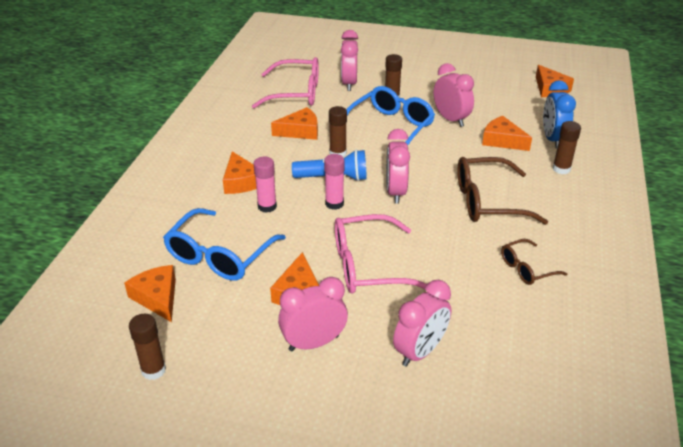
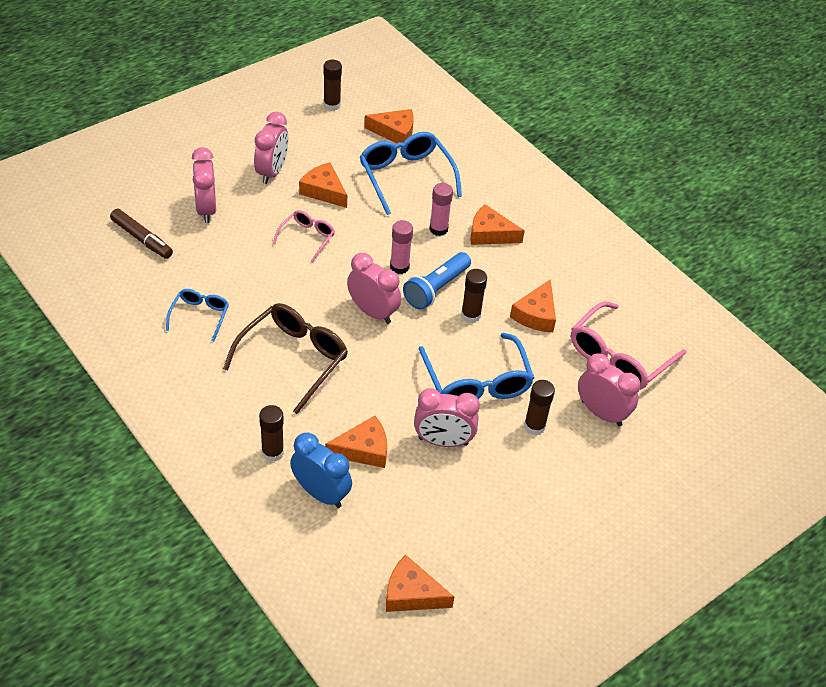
camera: 125 degrees right, 10 degrees up
(368, 266) = (307, 238): pink glasses -> pink glasses, size x0.55
(513, 367) = (142, 239): none -> brown marker
(526, 268) = (200, 316): brown glasses -> blue glasses

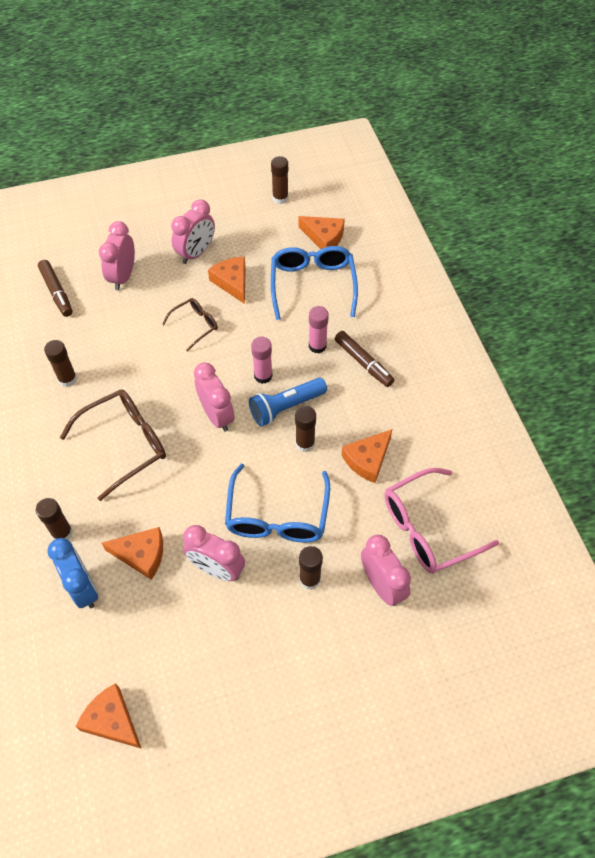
camera: 25 degrees right, 10 degrees up
(200, 316) = (67, 379): blue glasses -> brown glue stick
(307, 238) = (195, 325): pink glasses -> brown glasses
(490, 234) = (363, 363): orange cheese -> brown marker

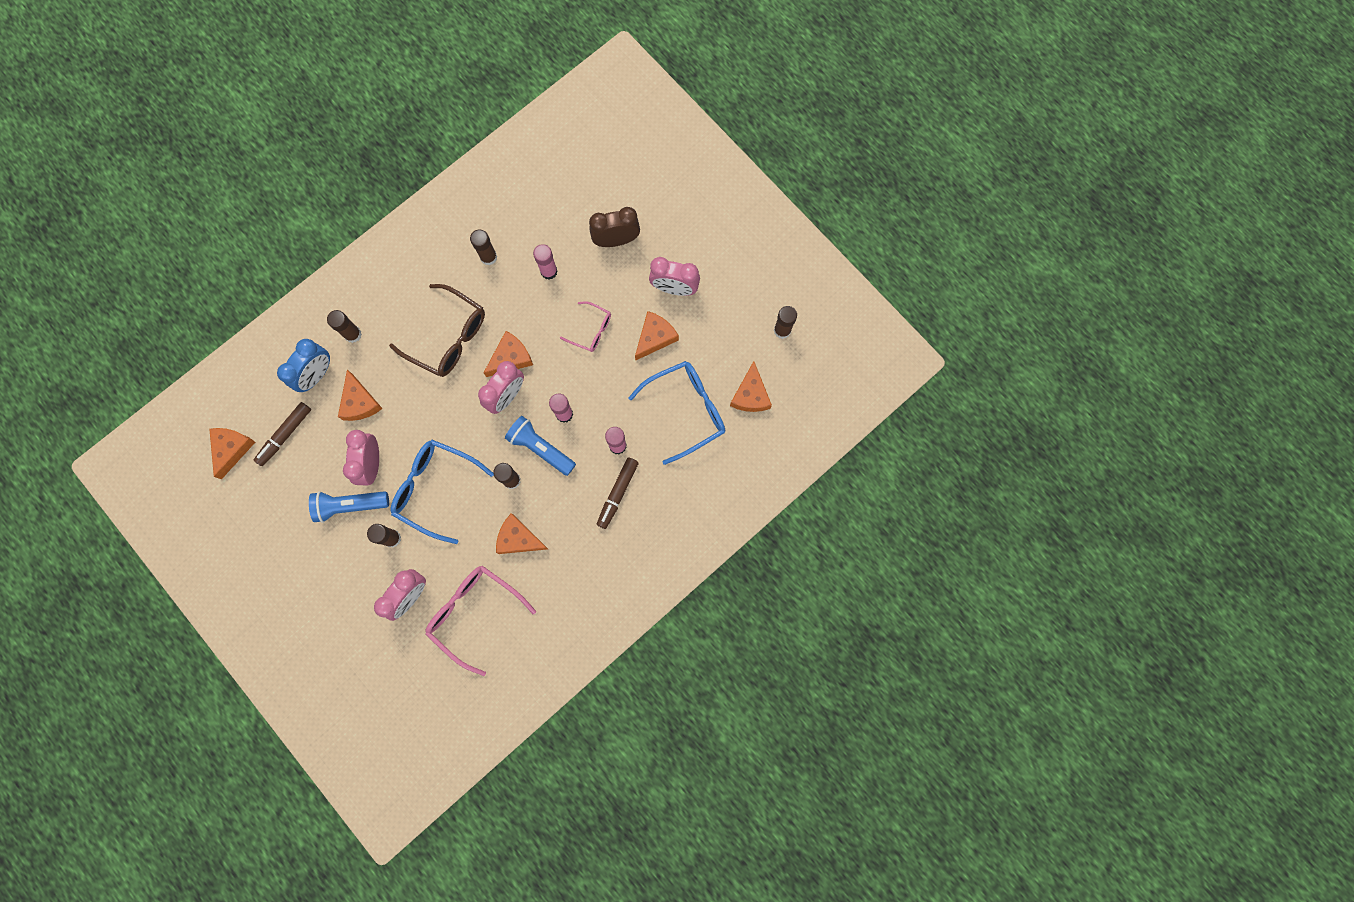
camera: 65 degrees right, 20 degrees up
(56, 292) = (572, 195): brown marker -> brown marker (285, 435)
(116, 337) = (549, 271): none -> pink glue stick
(123, 276) = (616, 240): pink clock -> brown clock
(180, 398) = (510, 358): none -> orange cheese
(195, 325) = (591, 330): brown glasses -> pink glasses
(251, 609) = (350, 506): none -> blue flashlight
(277, 516) = (435, 489): blue glasses -> blue glasses turned 45 degrees clockwise

